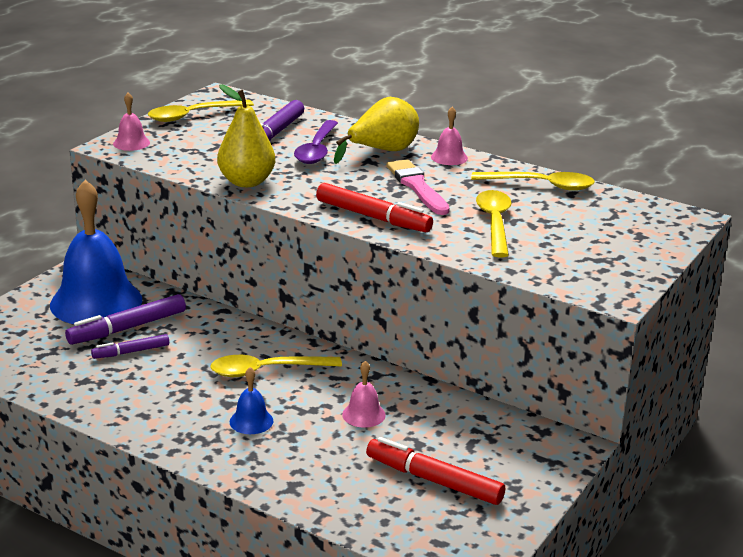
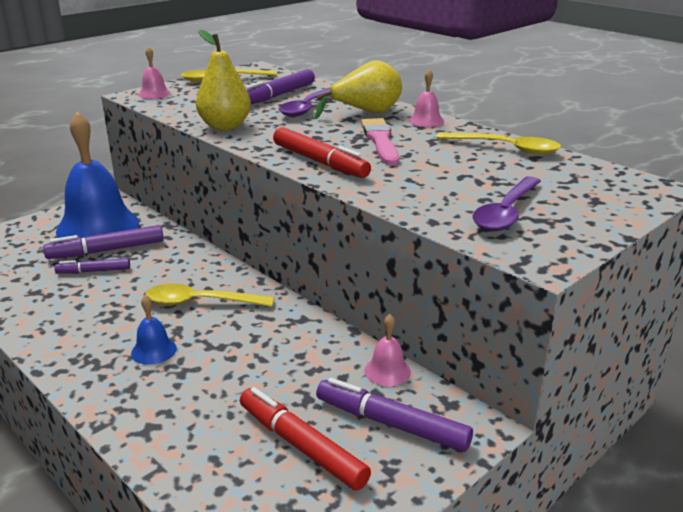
camera: 15 degrees right, 0 degrees up
(363, 414) = (267, 358): pink bell -> pink bell (387, 371)
(494, 223) = (439, 176): yellow spoon -> none
(501, 453) = (391, 424): none -> purple marker
(569, 255) = (506, 212): none -> purple spoon

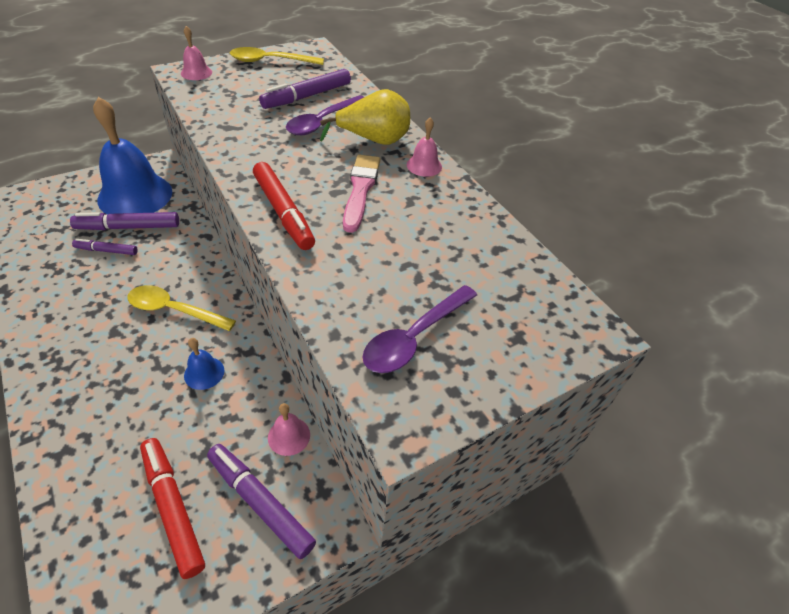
camera: 10 degrees right, 20 degrees up
(154, 350) = (109, 360): blue bell -> blue bell (204, 373)
(225, 126) = (229, 137): yellow pear -> none
(505, 148) = (476, 228): yellow spoon -> none

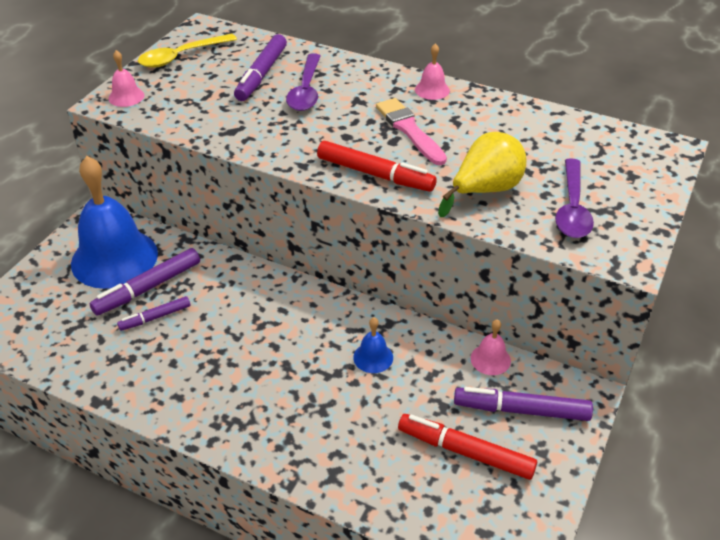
camera: 30 degrees left, 5 degrees down
(174, 310) = (287, 328): yellow spoon -> none
(373, 140) = (368, 87): yellow pear -> yellow pear (485, 191)

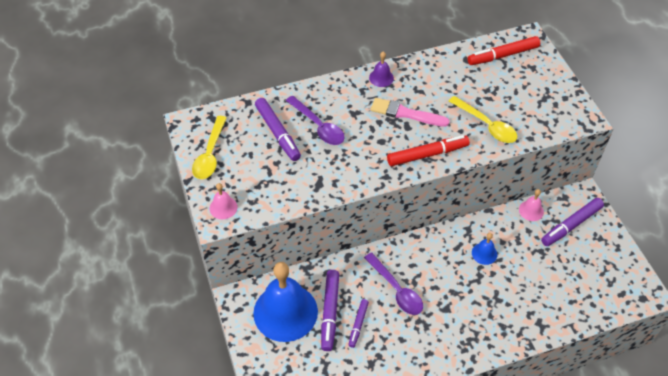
camera: 45 degrees left, 10 degrees up
(432, 90) = (381, 78): pink bell -> purple bell
(465, 452) = (574, 265): red marker -> red marker (503, 55)
(485, 191) = (486, 125): yellow pear -> yellow spoon
(572, 208) = (532, 106): purple spoon -> purple spoon (396, 289)

